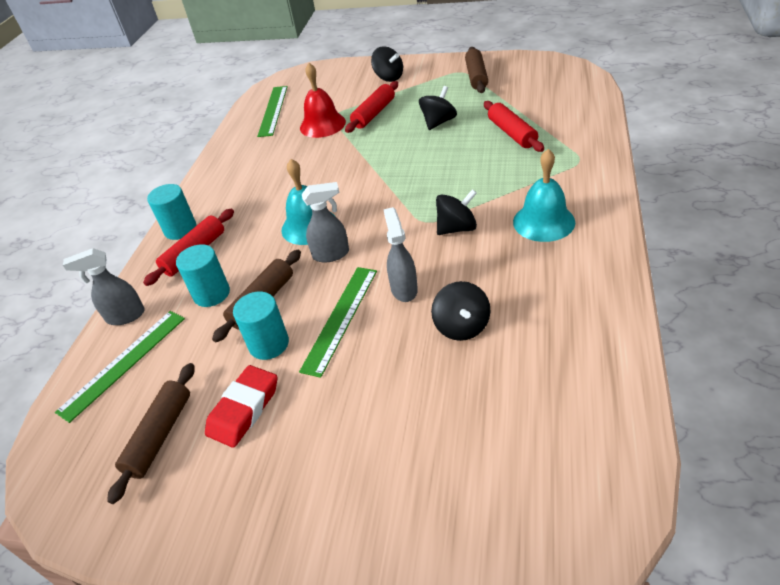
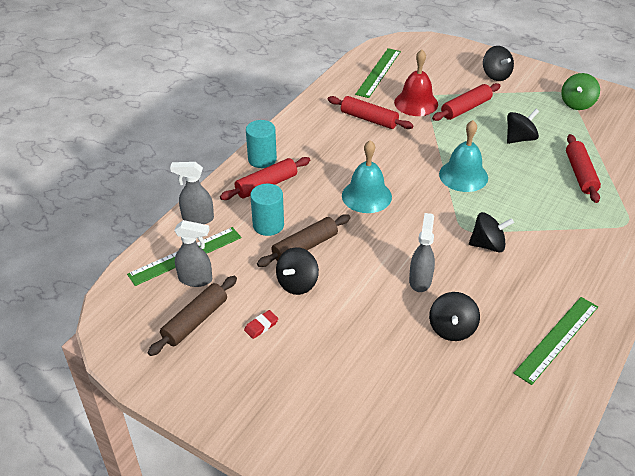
camera: 15 degrees right, 0 degrees up
(244, 409) = (261, 326): red eraser -> red eraser, size x0.51
(269, 344) = (297, 283): turquoise cylinder -> black spinning top
(281, 154) = (369, 119): none -> red rolling pin
(331, 254) = (374, 228): grey spray bottle -> grey spray bottle (196, 279)
(340, 318) = (360, 285): green ruler -> green ruler (557, 339)
(476, 76) = (577, 103): brown rolling pin -> green spinning top
(543, 222) = (564, 267): turquoise bell -> turquoise bell (463, 175)

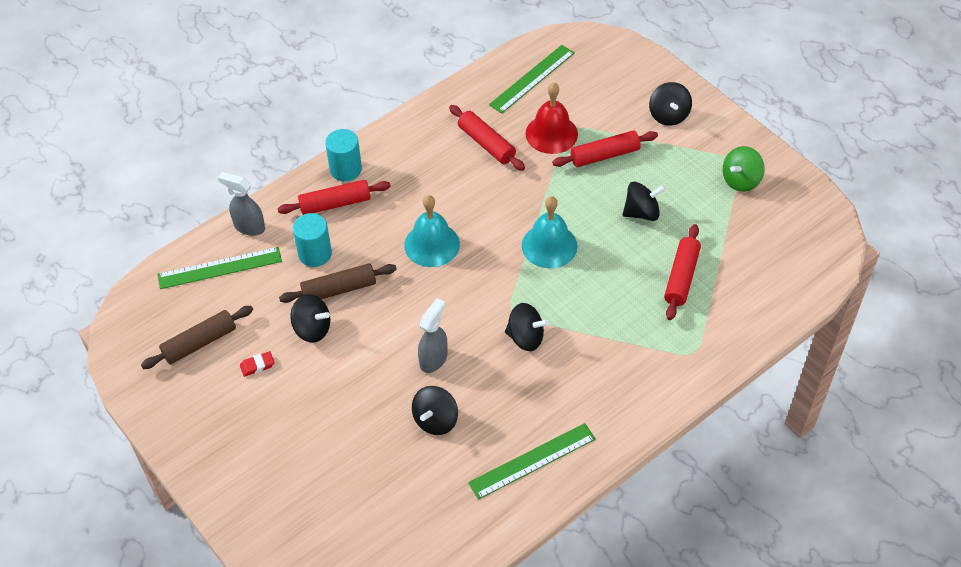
camera: 20 degrees right, 10 degrees up
(196, 279) = (218, 297): grey spray bottle -> none
(297, 283) = (312, 329): black spinning top -> black spinning top turned 120 degrees counterclockwise

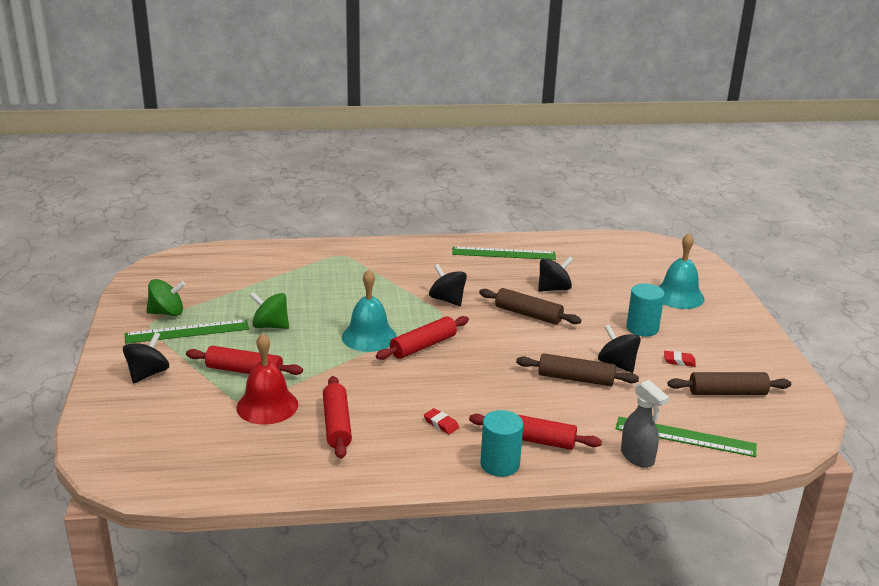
camera: 150 degrees left, 25 degrees down
(315, 254) = (581, 410): turquoise cylinder -> turquoise cylinder (642, 328)
(413, 183) = (441, 424): none -> red eraser
(432, 244) = (466, 375): turquoise bell -> turquoise bell (678, 296)
(434, 359) = (528, 314): grey spray bottle -> brown rolling pin
(532, 79) = (221, 460): green ruler -> green ruler (187, 331)
(641, 212) = (270, 326): black spinning top -> green spinning top
(681, 277) = (295, 285): red rolling pin -> red rolling pin (423, 346)

